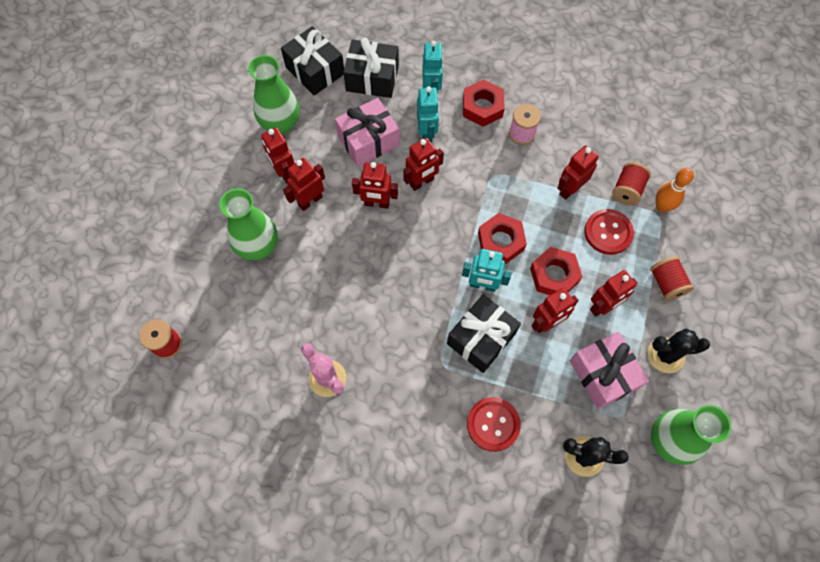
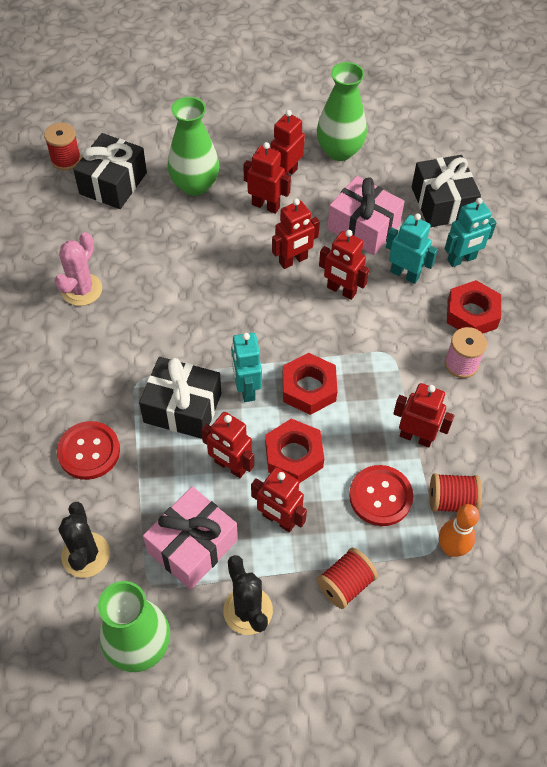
camera: 65 degrees right, 10 degrees down
(315, 70) = (419, 154): black gift -> black gift (113, 183)
(377, 203) = (293, 260): red robot -> red robot turned 105 degrees counterclockwise
(427, 133) = (405, 274): turquoise robot -> turquoise robot turned 120 degrees counterclockwise

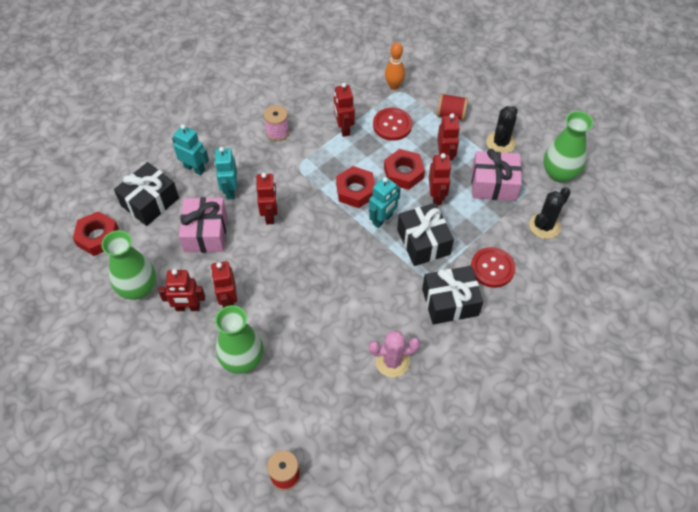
camera: 125 degrees left, 0 degrees up
(113, 183) = (283, 418): black gift -> black gift (450, 302)
(293, 260) = (266, 254): red robot -> none
(451, 501) = (368, 97): red spool -> none
(472, 313) = (236, 144): red nut -> red nut (98, 237)

